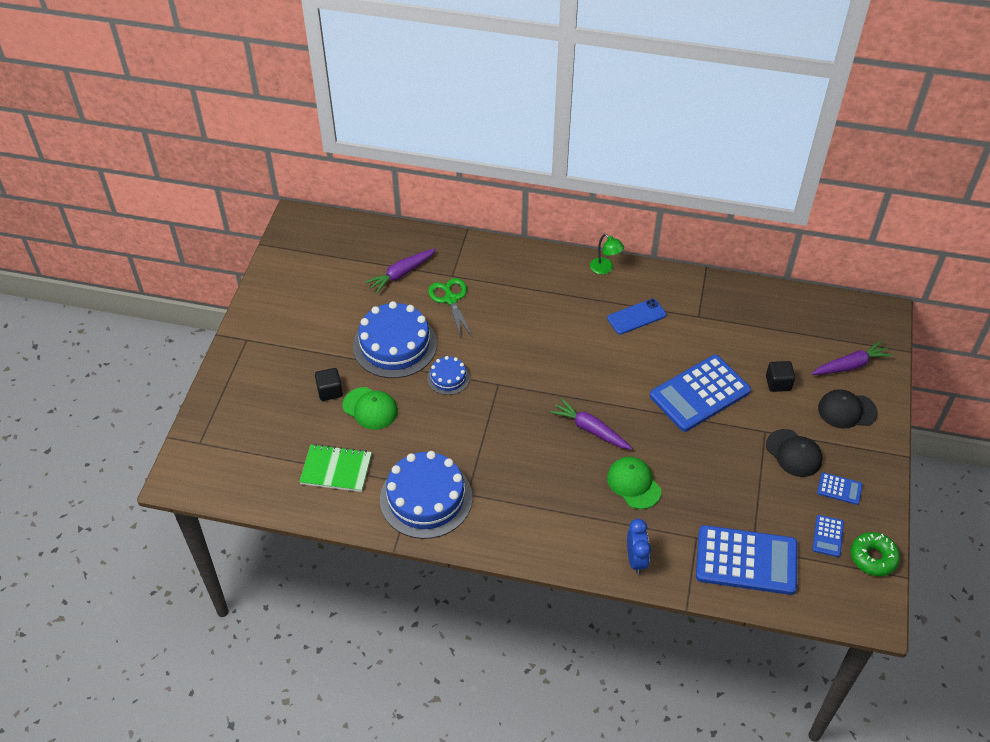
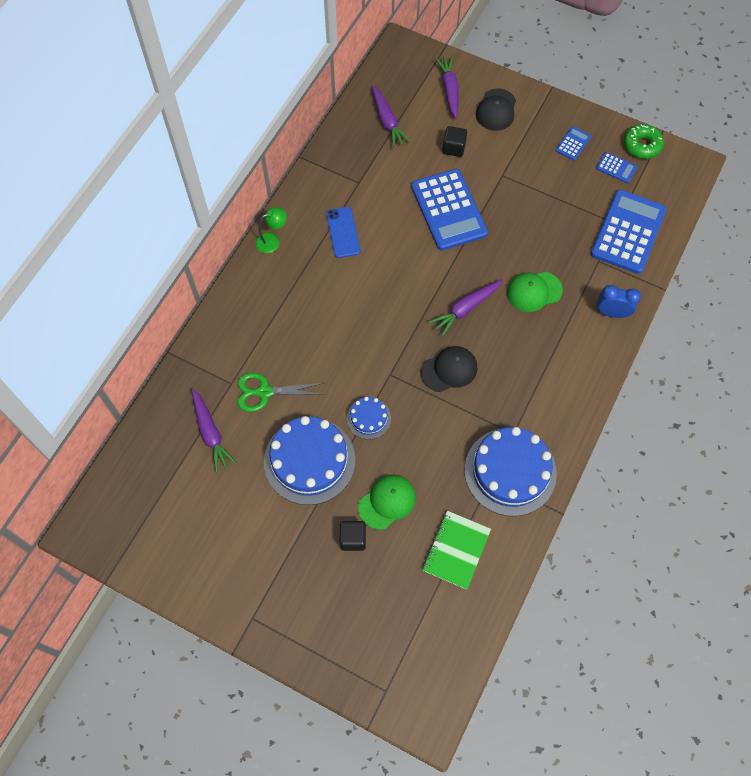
camera: 75 degrees left, 15 degrees up
(782, 323) = (387, 121): none -> purple carrot
(794, 453) = (530, 162): black cap -> black cap (449, 370)

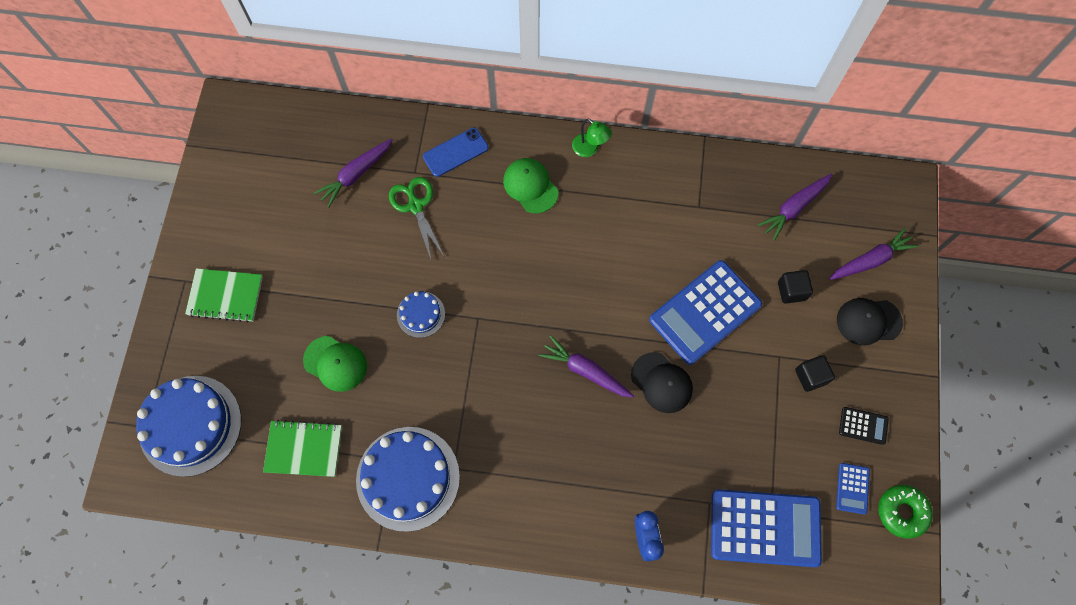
camera: 70 degrees right, 5 degrees up
(283, 583) = (225, 296): none -> green notebook
(309, 460) = (356, 274): blue cake -> blue cake (190, 425)
(343, 232) = (629, 213): blue phone -> blue phone (455, 152)
(353, 539) = (287, 344): black cube -> black cube (810, 376)
(449, 370) = (505, 377): black cap -> black cap (662, 383)
(533, 291) = (637, 439): green cap -> green cap (530, 186)
(573, 144) = (863, 425): blue calculator -> black calculator

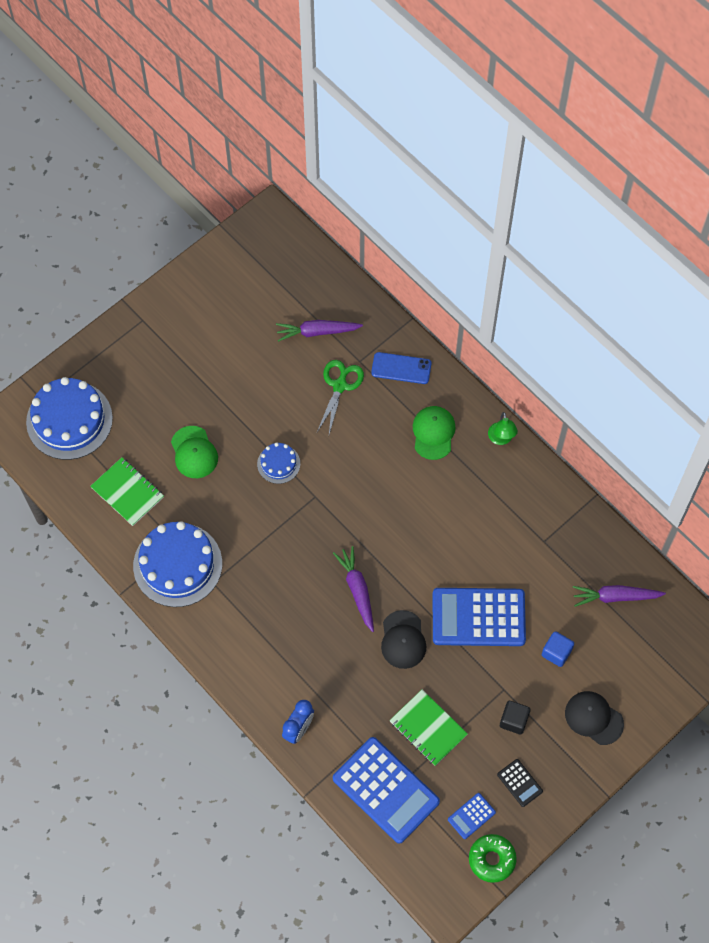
camera: 40 degrees right, 5 degrees down
(225, 296) = (160, 351): green notebook -> green notebook (428, 728)
(791, 291) = (556, 652): black cube -> blue cube
(871, 260) = (638, 678): purple carrot -> none

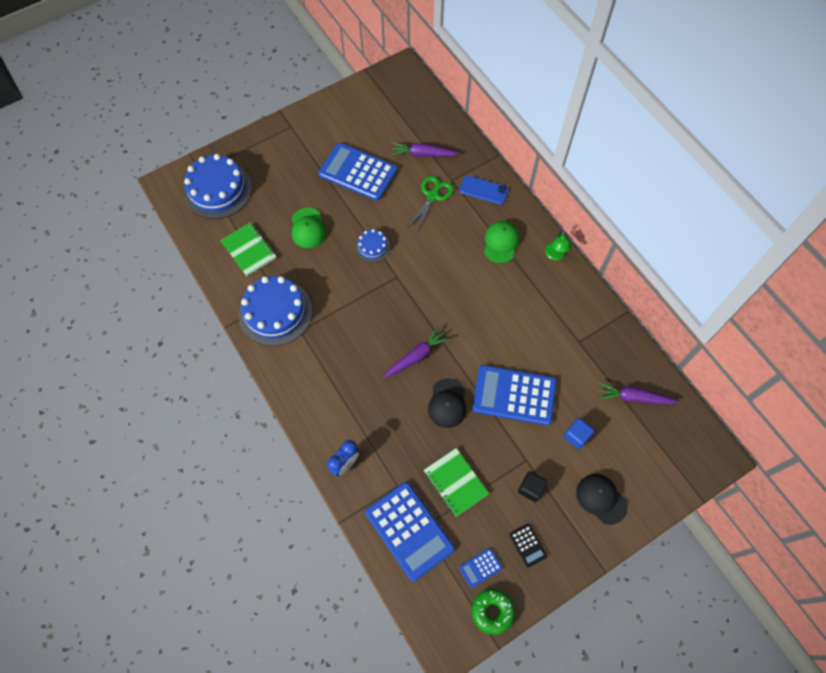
camera: 10 degrees right, 0 degrees up
(240, 369) = (358, 172): none -> blue calculator
(357, 590) = (416, 356): purple carrot -> purple carrot turned 60 degrees clockwise

